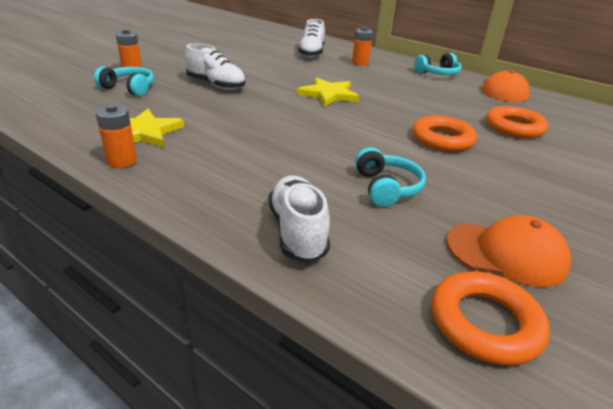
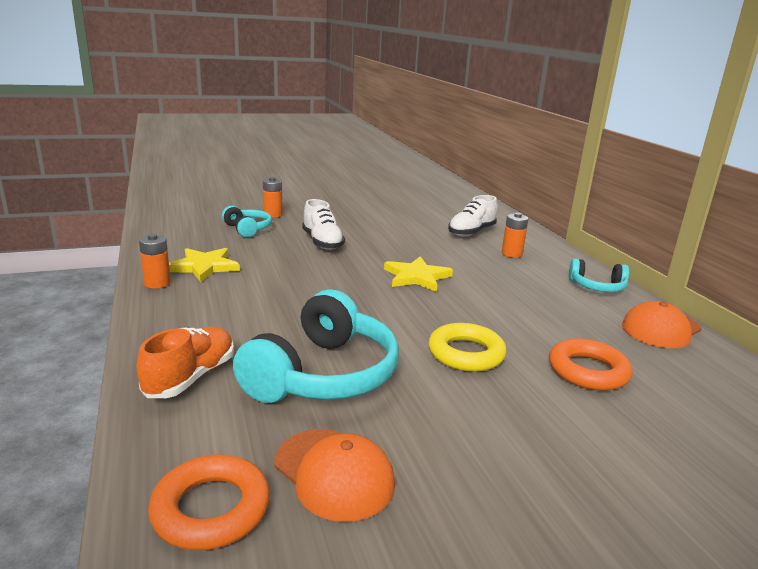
camera: 35 degrees right, 10 degrees down
(297, 231) = (190, 377): white shoe -> orange shoe
(386, 187) = (323, 374): turquoise headphones -> turquoise headphones, size x1.90
(442, 139) = (466, 353): orange ring -> yellow ring

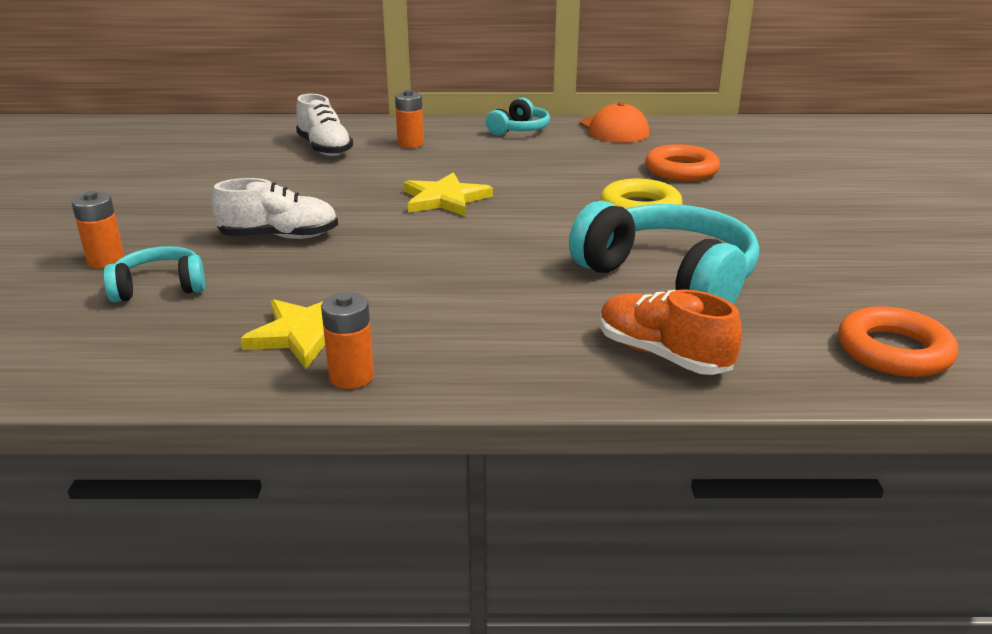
camera: 70 degrees left, 5 degrees up
(334, 473) = (836, 292): orange cap -> none

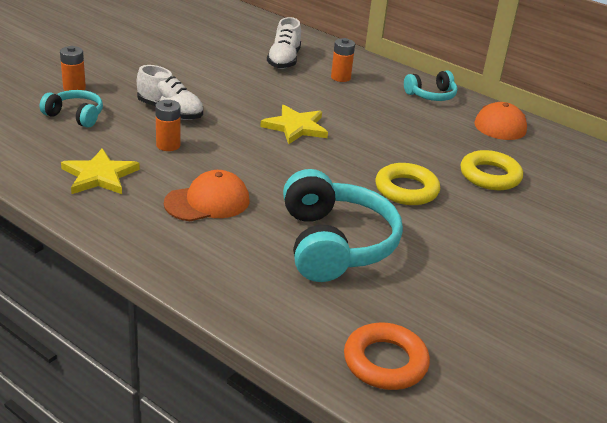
camera: 35 degrees right, 5 degrees up
(351, 377) = (83, 209): orange battery -> orange battery (168, 145)
(481, 301) = (207, 202): none -> orange cap
(662, 355) = (246, 284): orange shoe -> none
(681, 170) = (490, 176): orange ring -> yellow ring

